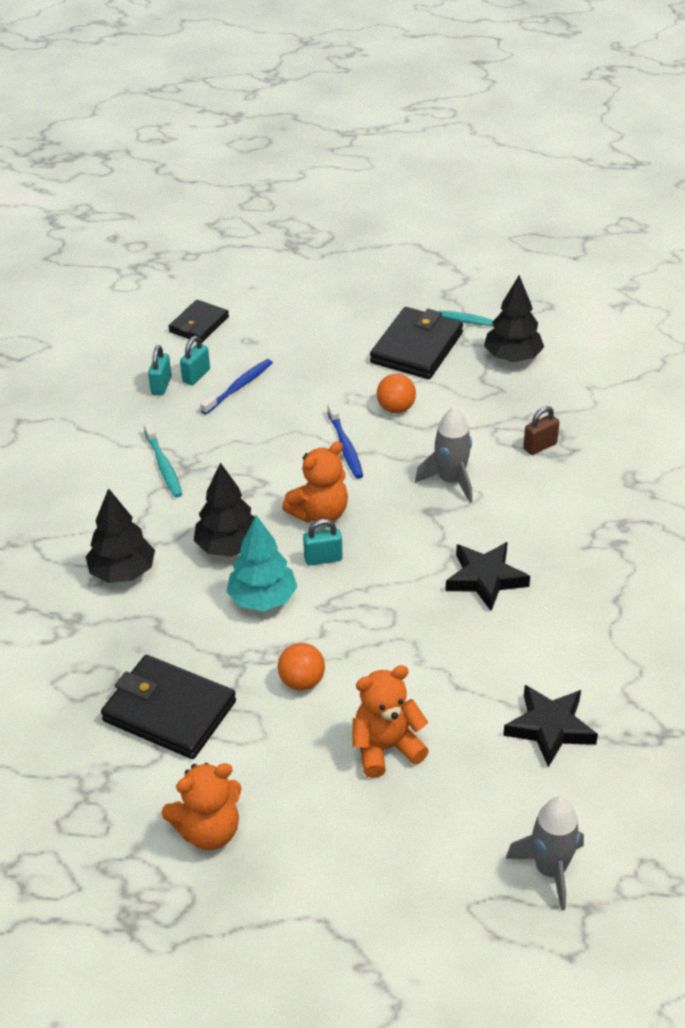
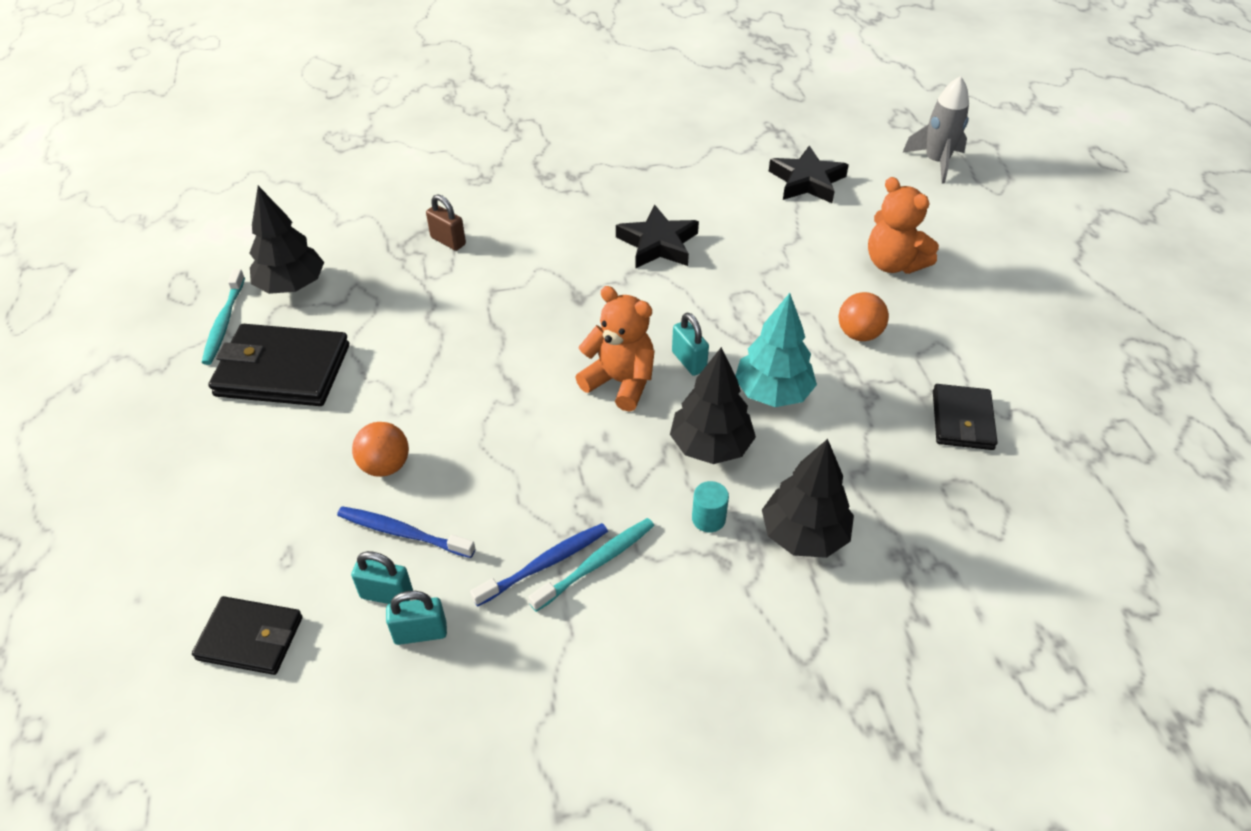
camera: 110 degrees left, 5 degrees up
(166, 527) = (708, 518): none -> turquoise cylinder
(169, 711) = (962, 420): black wallet -> black wallet, size x0.61
(208, 831) = (1062, 349): orange teddy bear -> none
(345, 446) = (496, 390): blue toothbrush -> blue toothbrush (544, 564)
(396, 408) = (411, 362): orange ball -> orange ball (385, 466)
(450, 481) = (526, 293): grey rocket -> none

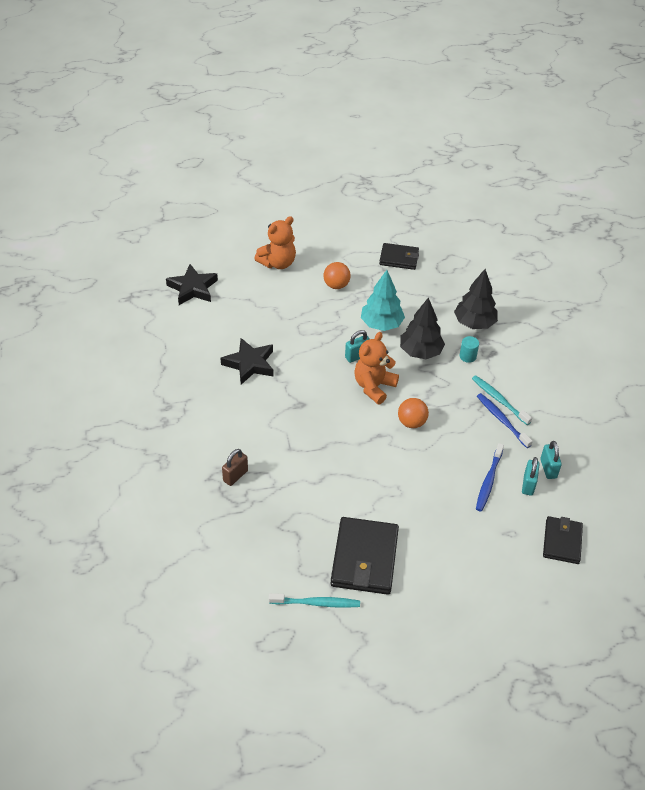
camera: 90 degrees left, 0 degrees up
(292, 286) = (278, 566): black tree -> none
(385, 466) = (442, 493): orange ball -> orange ball (411, 422)
(936, 162) = (181, 229): grey rocket -> none

